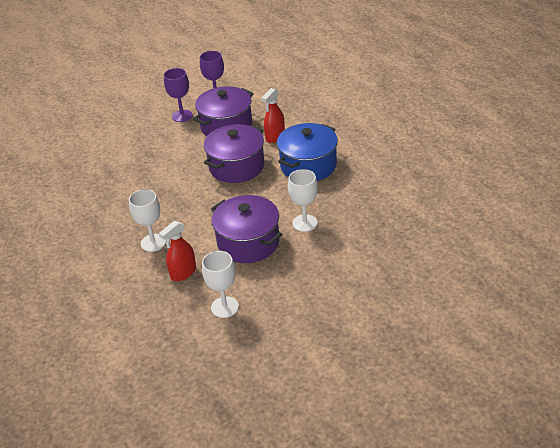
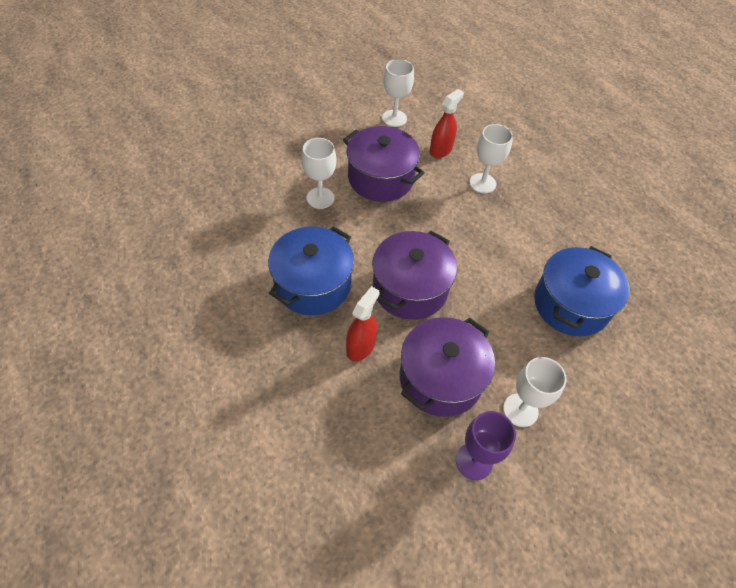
camera: 170 degrees right, 15 degrees up
(122, 163) = (571, 304): none -> blue pot
(182, 116) = (520, 410): purple goblet -> white goblet

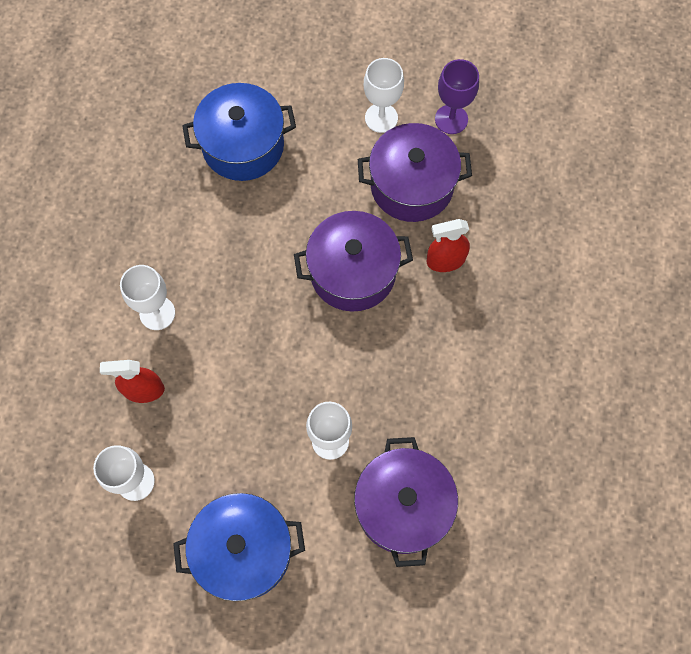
camera: 130 degrees left, 15 degrees up
(312, 284) = (430, 350): blue pot -> blue pot (243, 550)
(380, 178) = (246, 411): purple pot -> purple pot (403, 506)

